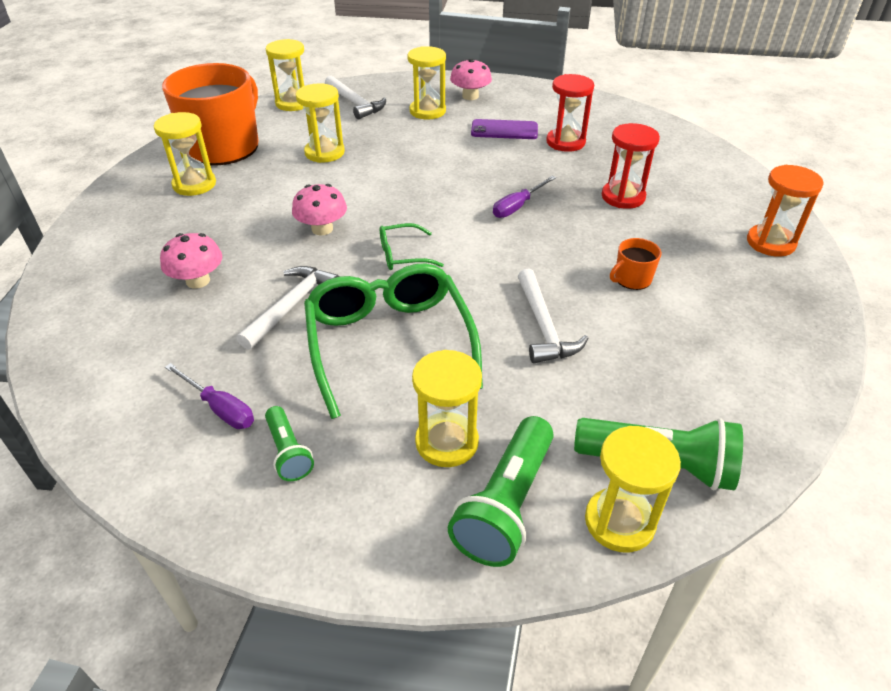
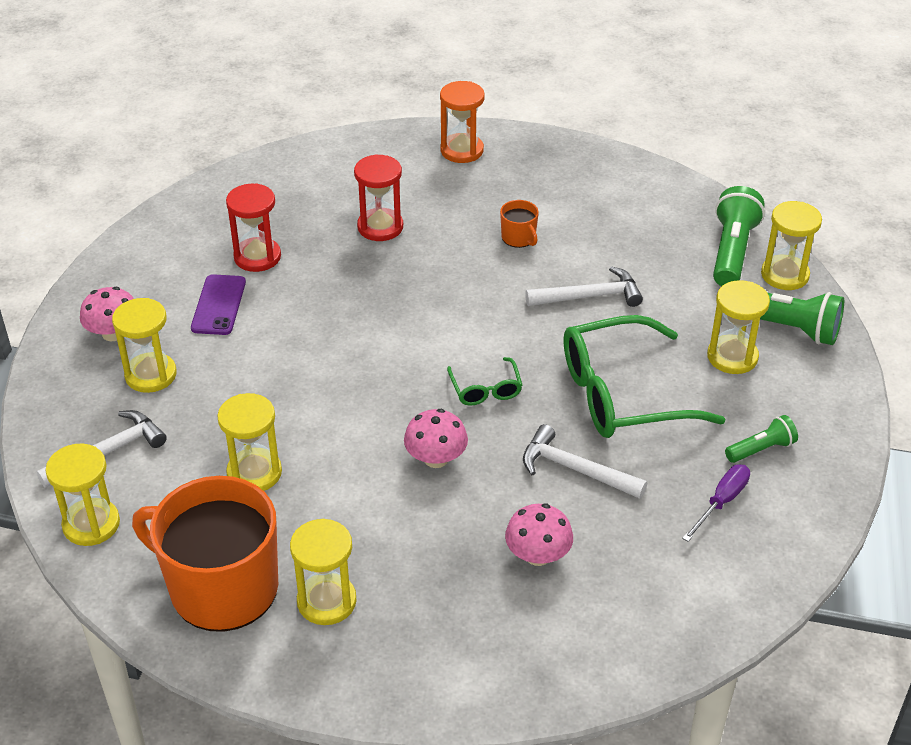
camera: 90 degrees left, 0 degrees up
(518, 206) = (395, 302): purple screwdriver -> none

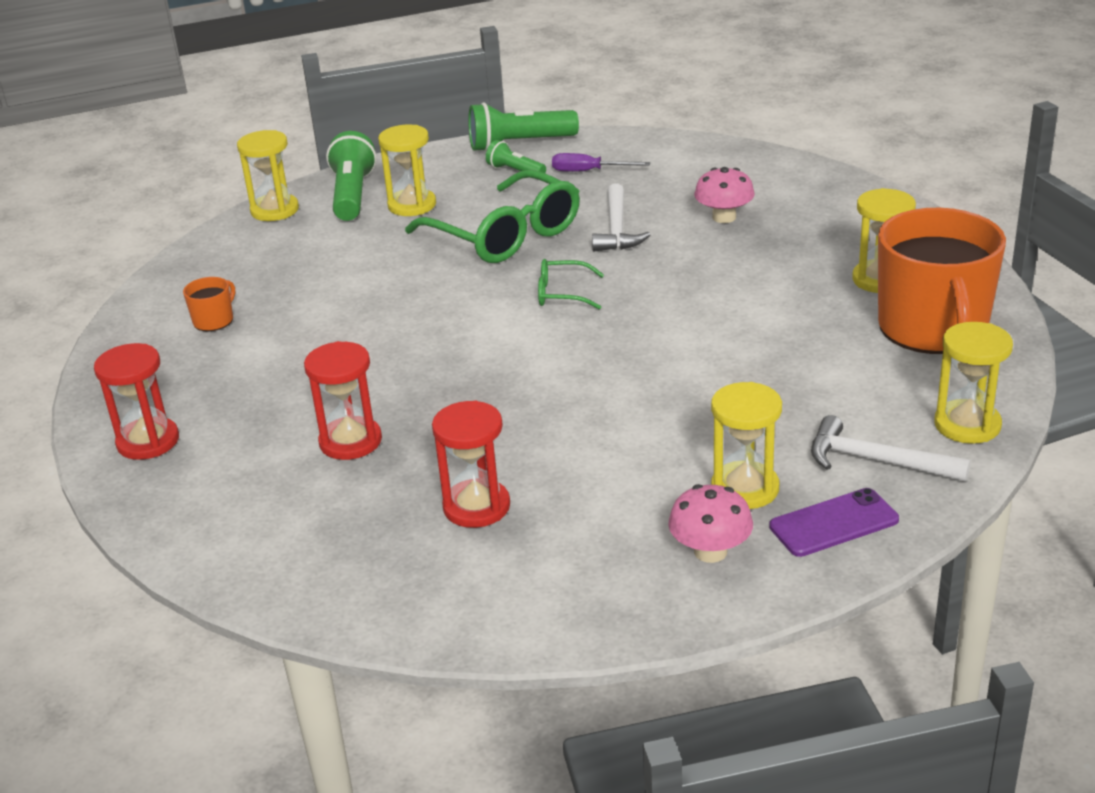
camera: 115 degrees left, 10 degrees down
(218, 305) = (588, 495): purple phone -> purple phone (834, 523)
(254, 473) = (797, 366): yellow hourglass -> none
(436, 458) = (673, 288): pink mushroom -> none
(462, 150) = (148, 441): orange hourglass -> red hourglass
(485, 389) = (562, 294): green glasses -> green glasses turned 135 degrees counterclockwise
(519, 238) = (308, 349): orange mug -> orange mug (214, 320)
(589, 296) = (379, 285): white hammer -> none
(732, 251) = (254, 239): green flashlight -> green flashlight (519, 144)

